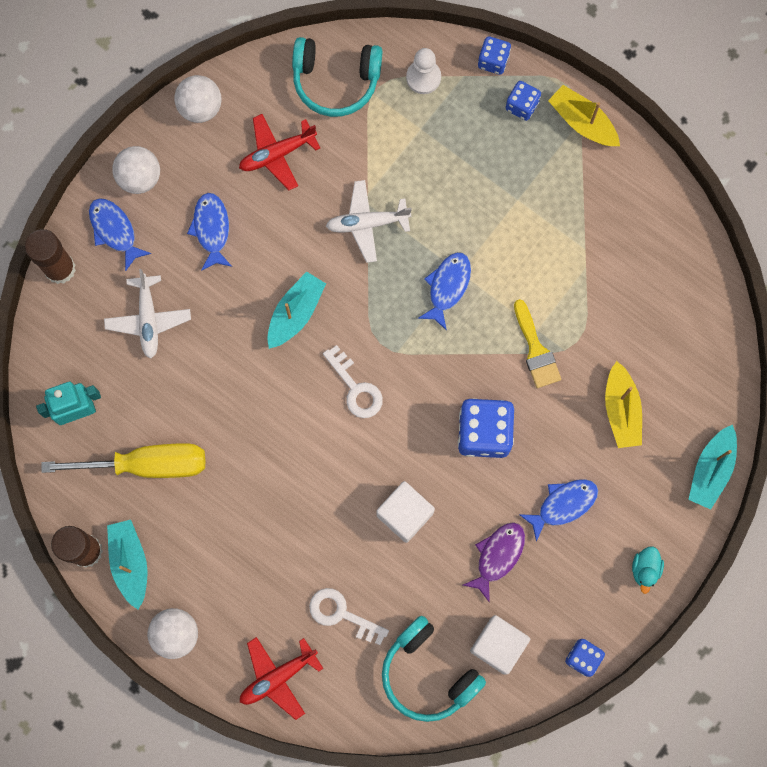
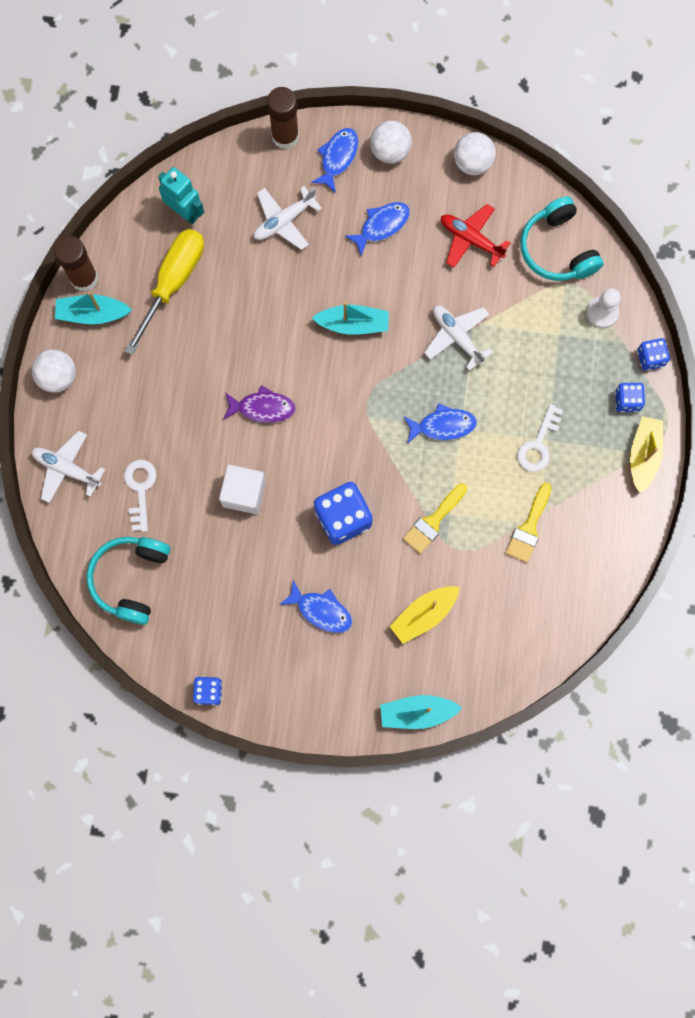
camera: 60 degrees right, 0 degrees up
(130, 563) = (93, 314): turquoise boat -> turquoise boat turned 135 degrees counterclockwise
(146, 464) = (173, 283): yellow screwdriver -> yellow screwdriver turned 120 degrees counterclockwise
(278, 677) = (67, 469): red plane -> white plane
(356, 388) = (321, 401): white key -> white key (538, 444)
(497, 556) = (251, 582): purple fish -> purple fish (262, 408)
(498, 645) = (182, 620): white cube -> none
(592, 265) = (529, 527): none -> yellow brush
(645, 569) = (306, 703): turquoise duck -> none

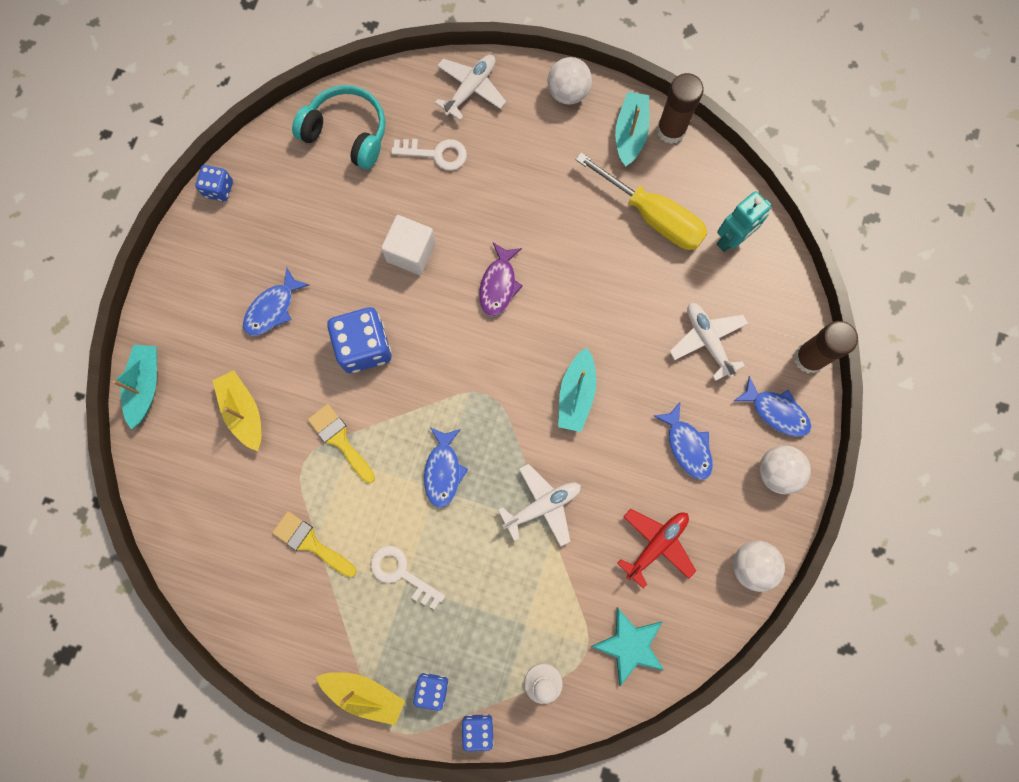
camera: 100 degrees right, 0 degrees up
(557, 249) = (630, 645): turquoise headphones -> turquoise star

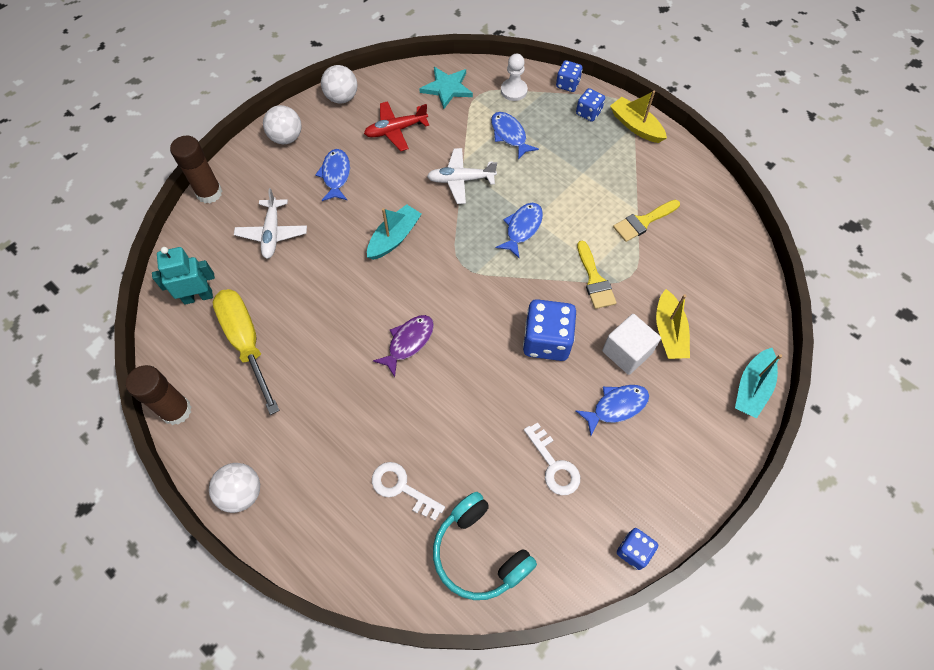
camera: 155 degrees left, 15 degrees down
(310, 543) = (643, 222): yellow brush -> yellow brush turned 90 degrees clockwise
(401, 573) = (582, 179): white key -> white key (554, 465)
(411, 252) = (470, 403): white cube -> white cube (627, 352)
(470, 89) = (332, 543): white plane -> none
(630, 133) = (213, 424): turquoise boat -> none
(776, 411) = (259, 171): blue fish -> blue fish (509, 135)

